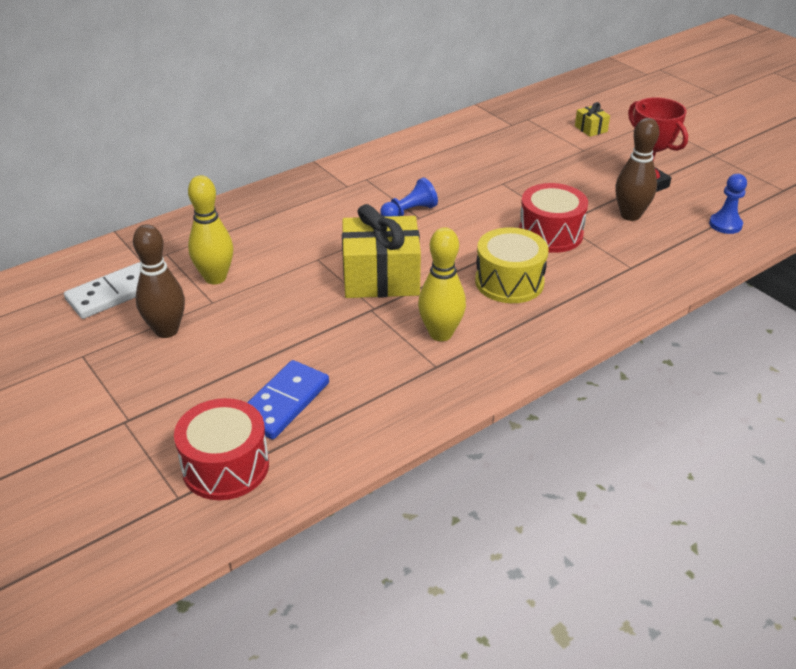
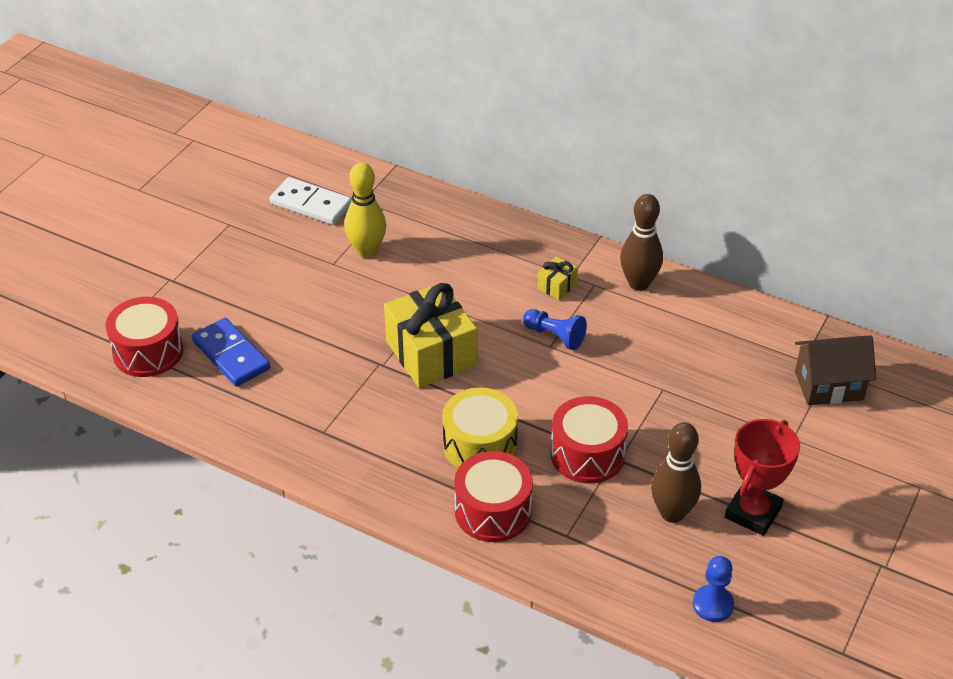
camera: 65 degrees right, 5 degrees up
(166, 330) = (282, 254): brown bowling pin -> brown bowling pin (639, 283)
(283, 403) = (231, 355): blue domino -> blue domino turned 45 degrees clockwise
(440, 334) = (370, 421): yellow bowling pin -> none
(542, 123) = (828, 386): none -> brown house
(587, 295) = (493, 511): none -> red drum
(591, 129) = (852, 433): yellow gift -> yellow gift (557, 286)

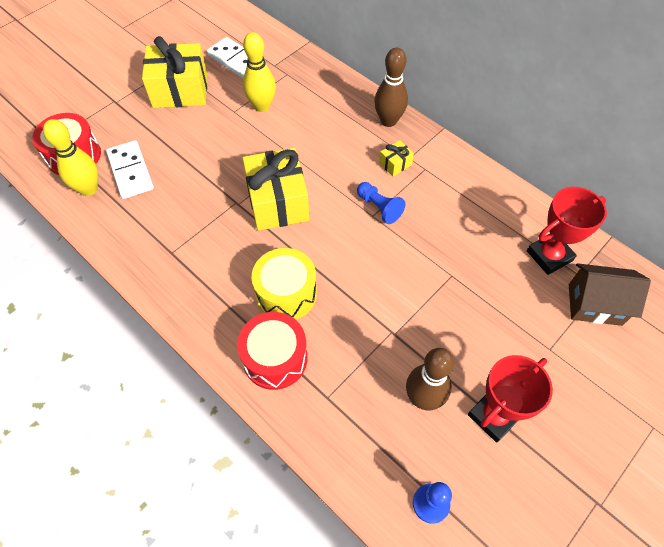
camera: 15 degrees right, 15 degrees up
(186, 384) = (89, 189): none -> yellow bowling pin
(231, 355) = (130, 171): blue domino -> white domino
(252, 252) = (180, 90): none -> yellow gift
(587, 454) = (370, 323): red drum -> none
(639, 283) = (461, 175): brown bowling pin -> brown bowling pin (388, 121)
(765, 348) = (549, 256): none -> red trophy

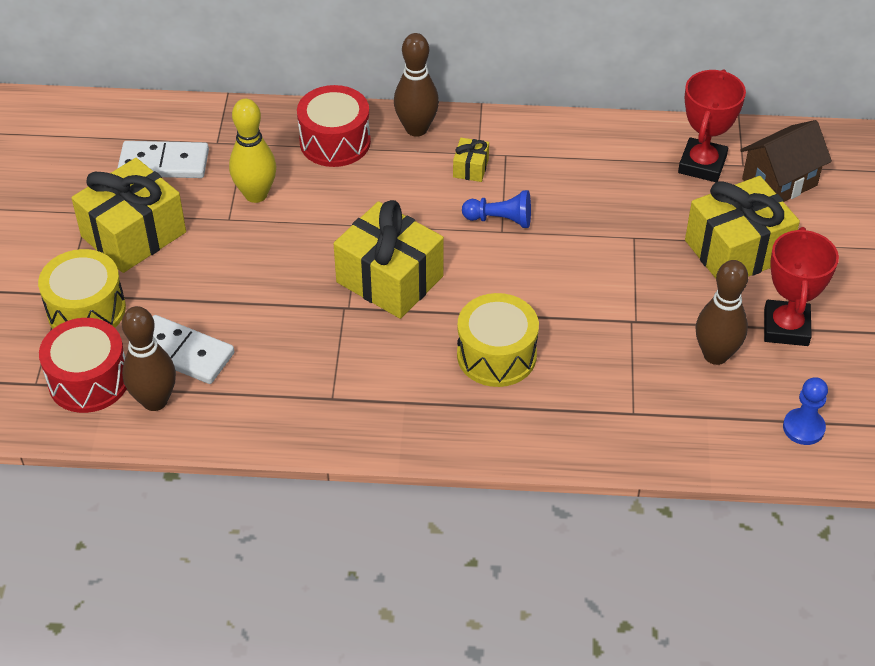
camera: 40 degrees left, 10 degrees down
(89, 189) = (155, 401): yellow bowling pin -> brown bowling pin
(115, 117) = (86, 310): none -> yellow drum
(275, 358) = (550, 416): red drum -> red drum (335, 142)
(514, 333) = (737, 250): none -> yellow gift

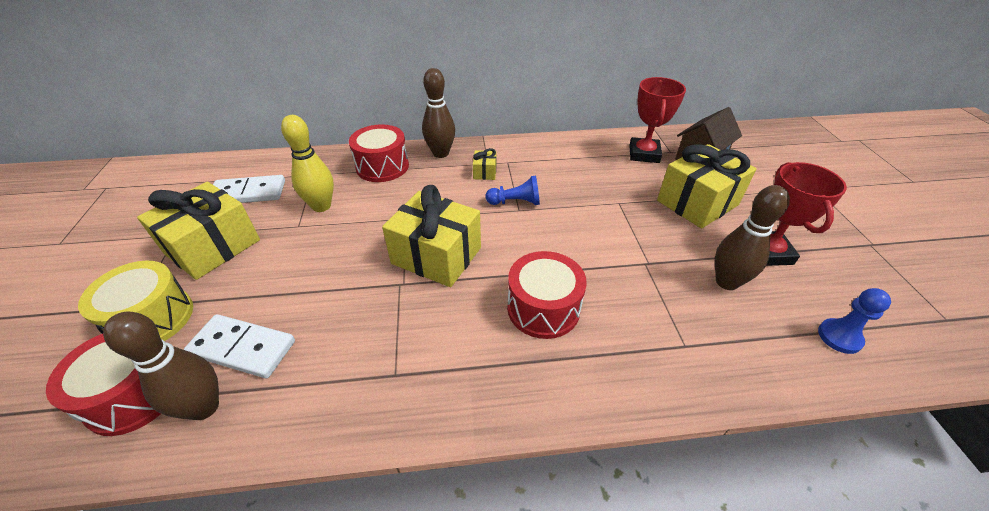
camera: 10 degrees left, 5 degrees down
(496, 355) = (543, 308): yellow drum -> red drum

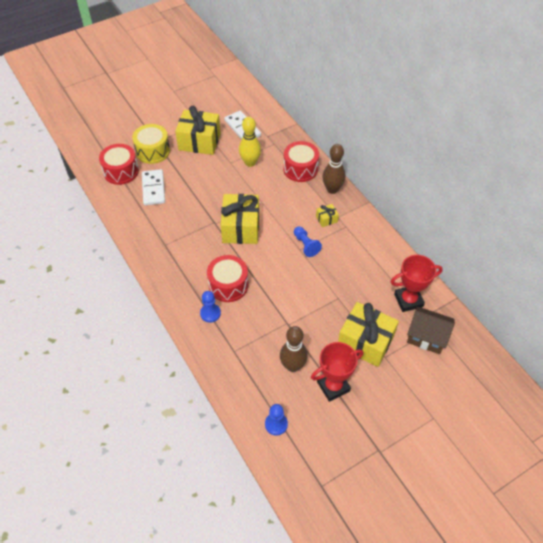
camera: 65 degrees right, 10 degrees up
(204, 407) = (125, 194): brown bowling pin -> none
(593, 353) = (210, 313): none -> blue pawn

